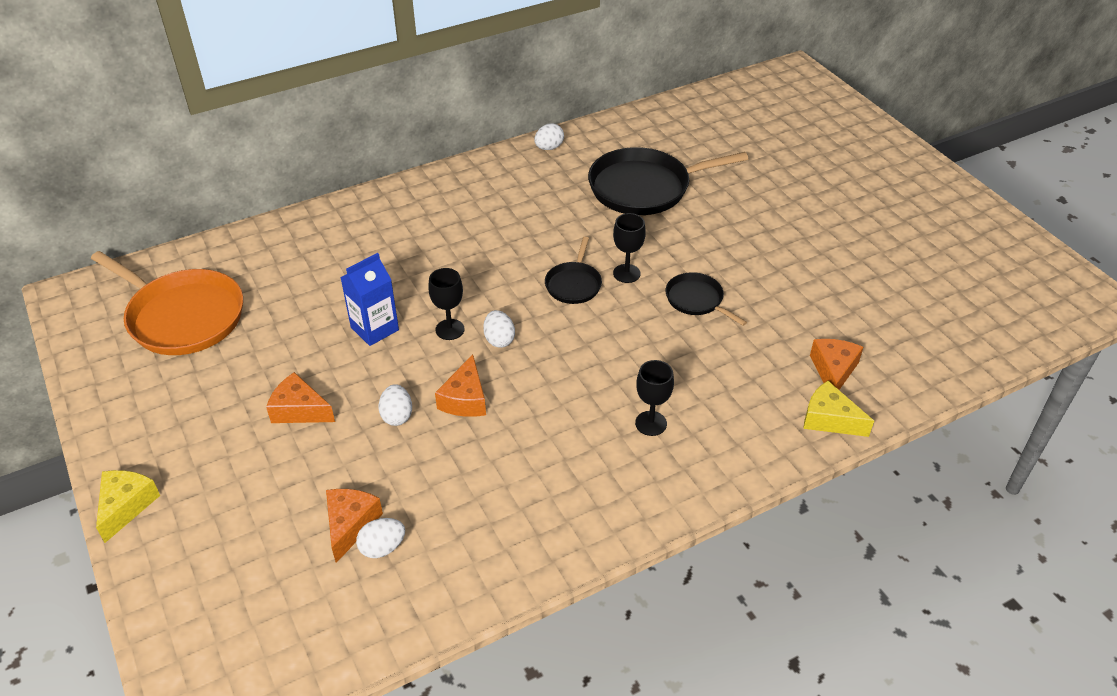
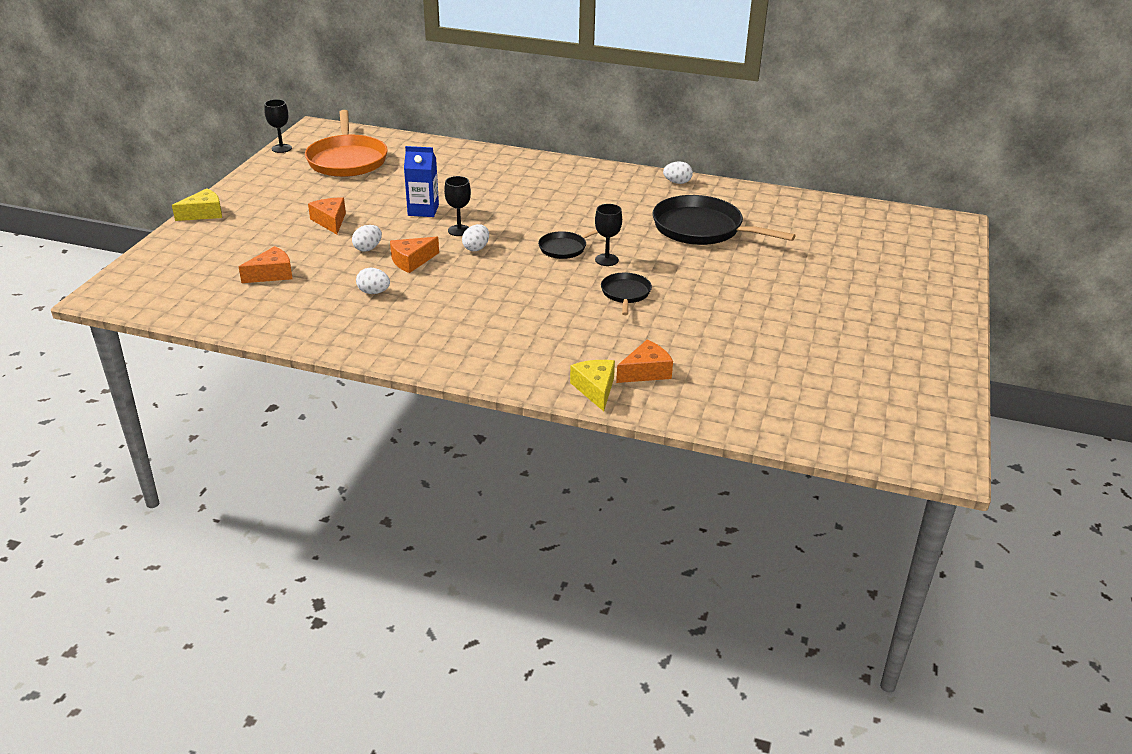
camera: 45 degrees right, 10 degrees down
(382, 548) = (269, 290): white egg -> white egg (374, 292)
(651, 423) = (486, 327): black goblet -> black goblet (281, 148)

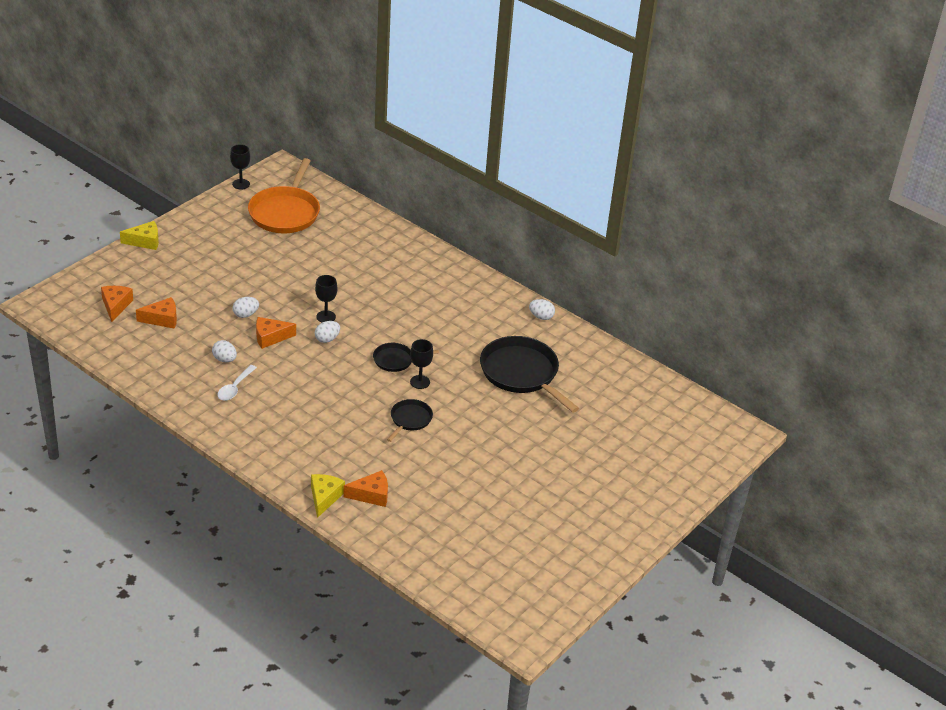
camera: 20 degrees right, 5 degrees up
(330, 221) = (234, 278): orange cheese -> orange cheese (115, 306)
(406, 314) = (235, 388): none -> white spoon
(423, 210) = (311, 287): blue carton -> none

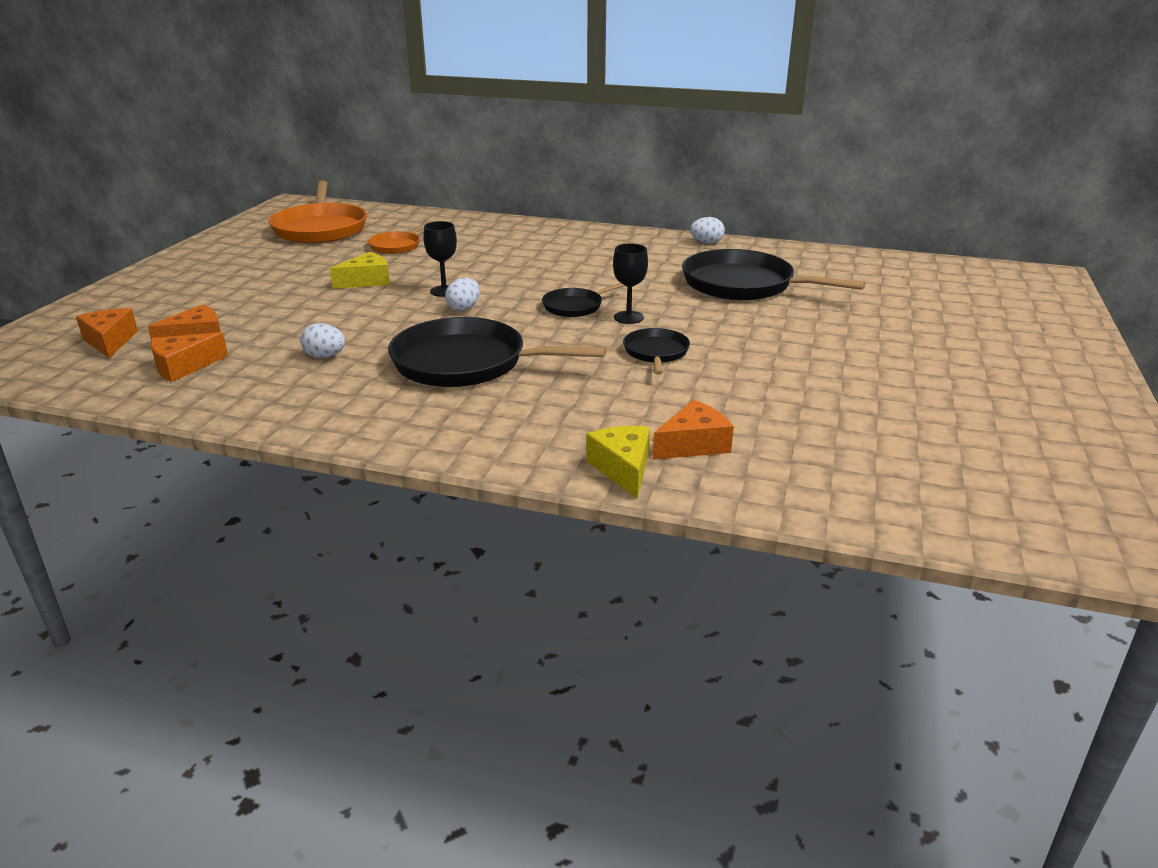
camera: 20 degrees left, 10 degrees down
(145, 241) = (133, 279): yellow cheese -> yellow cheese (367, 281)
(235, 388) = (363, 381): white spoon -> none
(241, 184) = (246, 220): black goblet -> none
(245, 314) = (327, 310): white egg -> none
(270, 337) = (380, 322): orange cheese -> orange cheese (184, 367)
(297, 391) = (466, 363): none -> black pan
(325, 252) = (397, 246): none -> orange pan

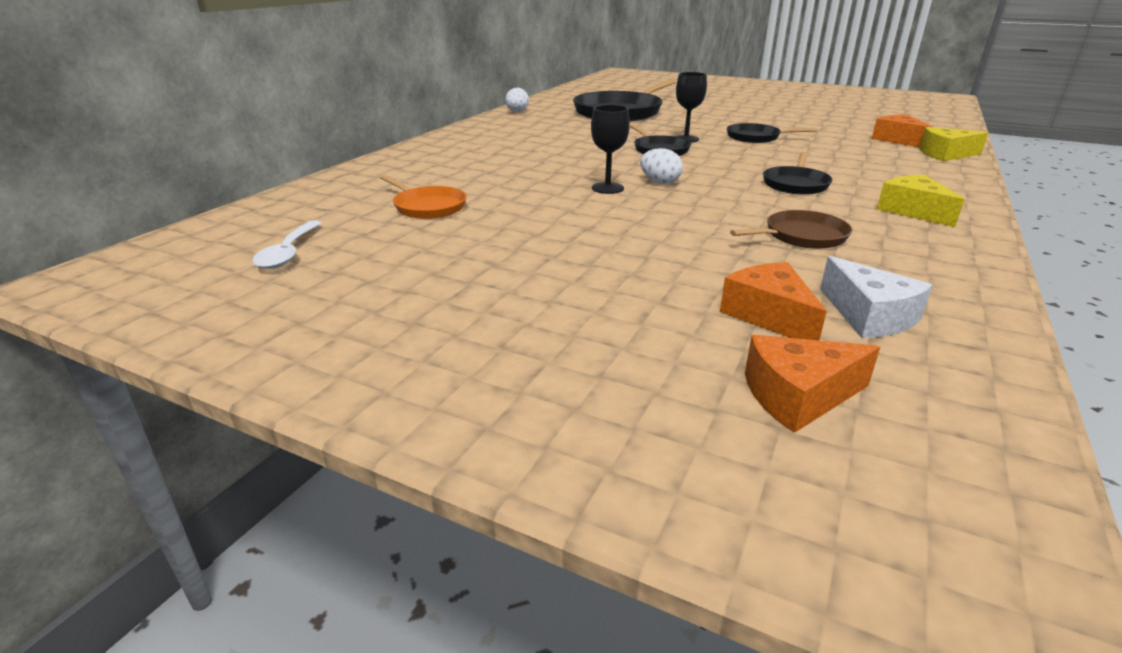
camera: 80 degrees left, 0 degrees up
(184, 367) = (868, 316): orange cheese -> white cheese
(320, 229) = (288, 253): orange pan -> white spoon
(325, 356) = (802, 236): white egg -> brown pan
(367, 281) = (560, 221): yellow cheese -> yellow cheese (913, 211)
(466, 363) = (795, 184): black pan -> black pan, size x0.51

